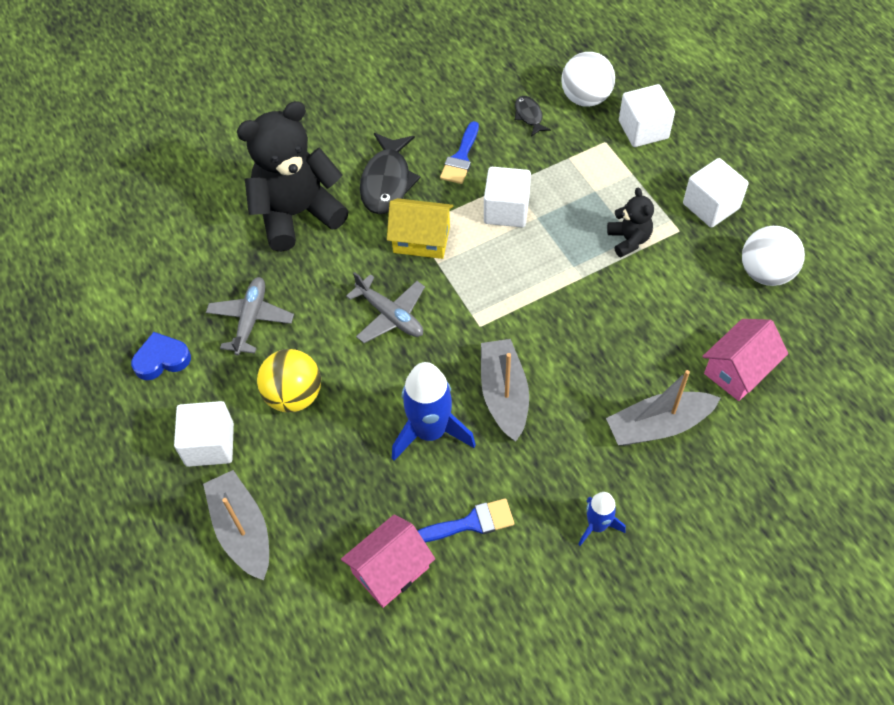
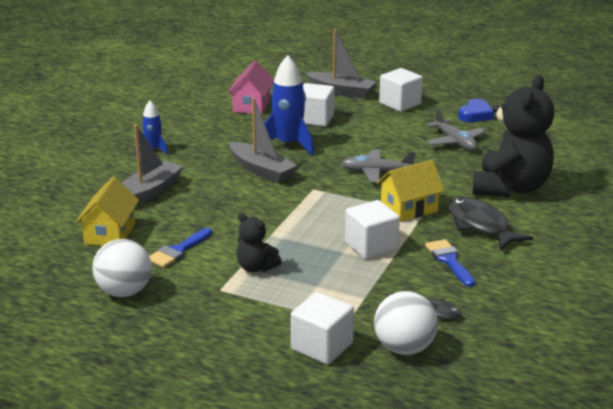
camera: 140 degrees right, 30 degrees down
(294, 395) = (383, 129): yellow ball -> none
(471, 523) = (226, 129): blue brush -> blue brush (178, 251)
(711, 206) = (206, 316): white cube -> white cube (315, 119)
(738, 370) = (110, 234): pink house -> yellow house

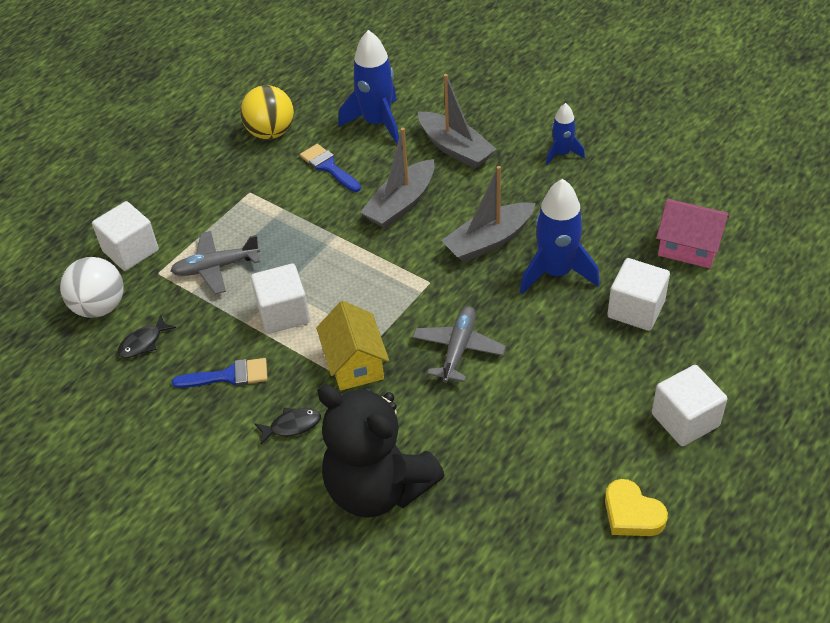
camera: 105 degrees right, 20 degrees up
(110, 234) = (377, 123): yellow house -> blue rocket
(124, 292) = (271, 132): white ball -> yellow ball
(256, 267) = (277, 219): black teddy bear -> none
(341, 92) = (738, 354): grey boat -> grey boat (401, 204)
(455, 142) = (534, 459): grey plane -> grey plane (215, 267)
(475, 115) = (632, 514): blue heart -> yellow heart
(480, 226) = (292, 426): black fish -> black fish, size x0.52

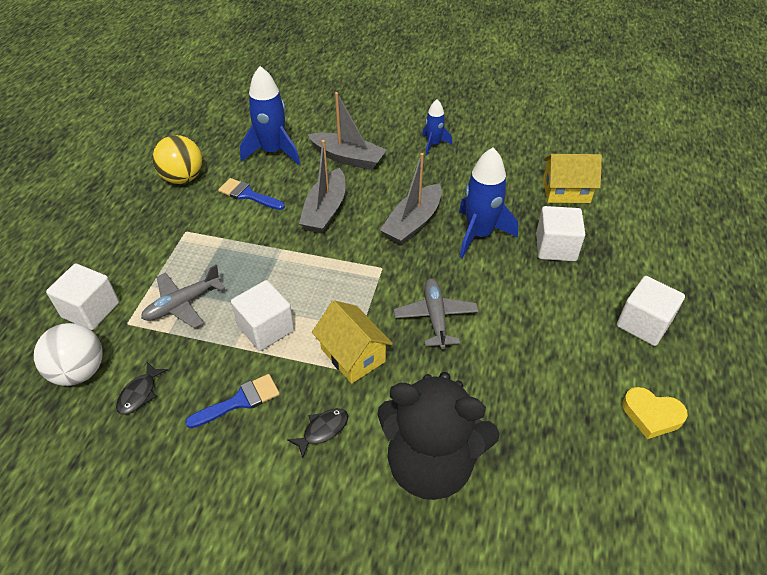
camera: 25 degrees left, 0 degrees up
(689, 248) = (566, 191): pink house -> yellow house

